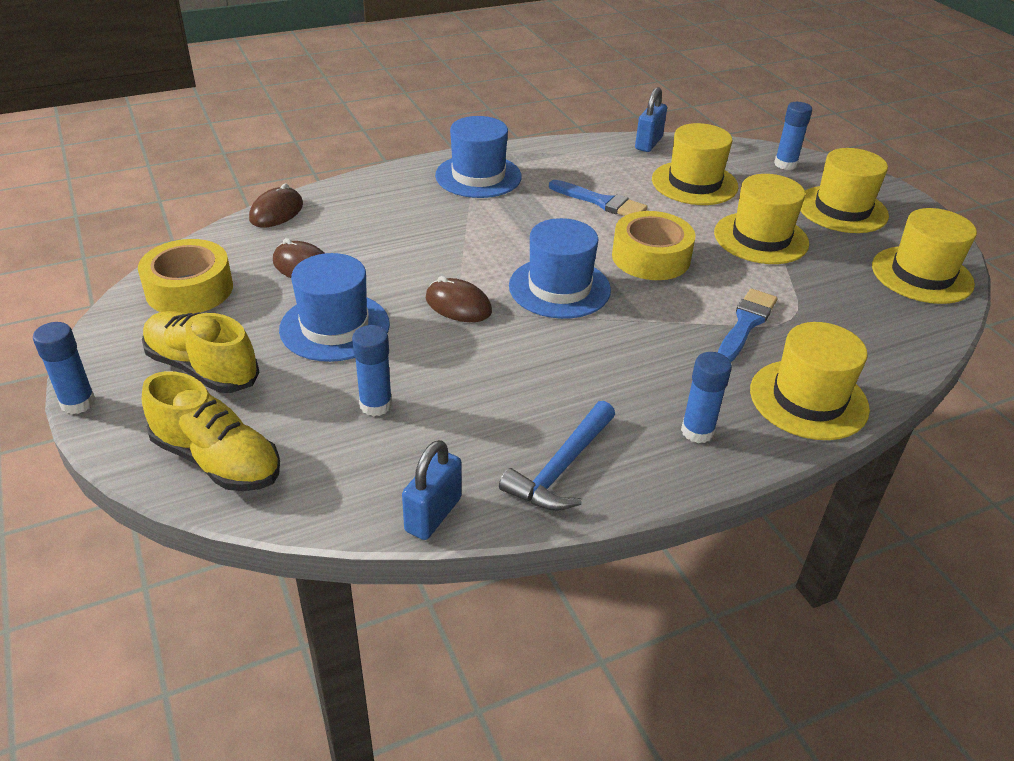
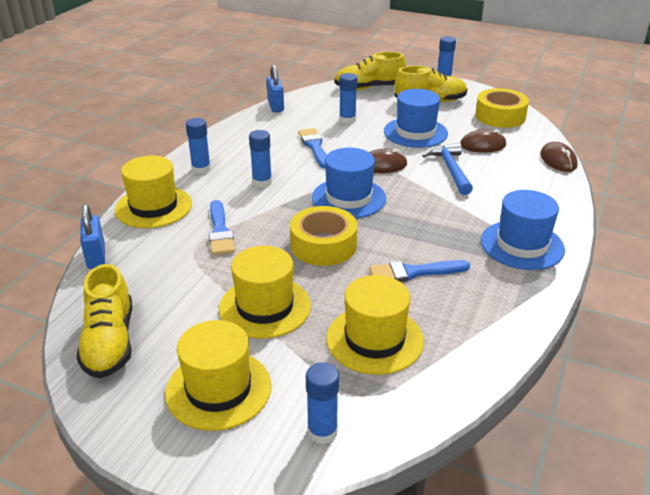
camera: 140 degrees right, 5 degrees down
(496, 380) = (314, 147): none -> blue brush
(561, 468) = (246, 134): blue hammer -> blue hammer (450, 169)
(634, 362) = (262, 182): none -> blue glue stick
(648, 143) = (475, 371): blue padlock -> blue padlock (96, 256)
(922, 275) = (110, 342): yellow hat -> yellow shoe

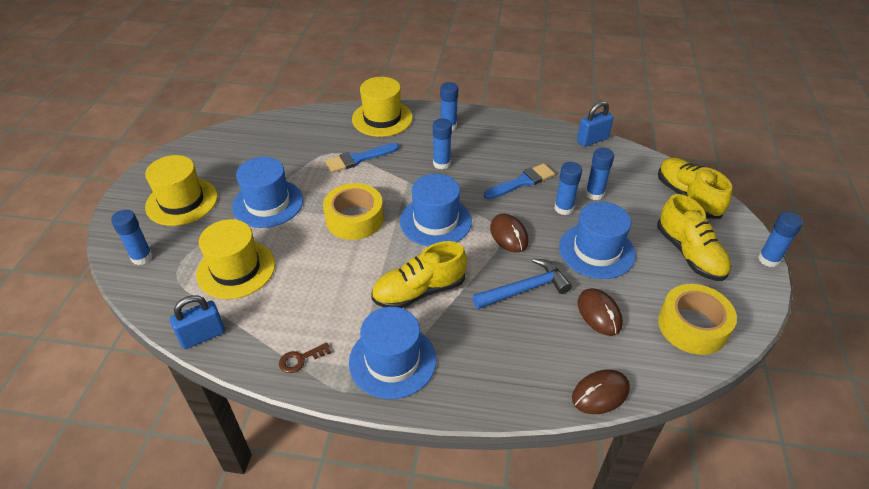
camera: 75 degrees right, 10 degrees up
(96, 256) = (312, 112): blue padlock -> blue padlock (203, 336)
(110, 342) = (224, 145): yellow shoe -> yellow shoe (419, 291)
(265, 307) = (268, 203): yellow hat -> blue hat
(359, 135) = (563, 208): none -> blue glue stick
(413, 272) = (327, 281): blue brush -> none
(516, 299) = (300, 359): none -> brown key

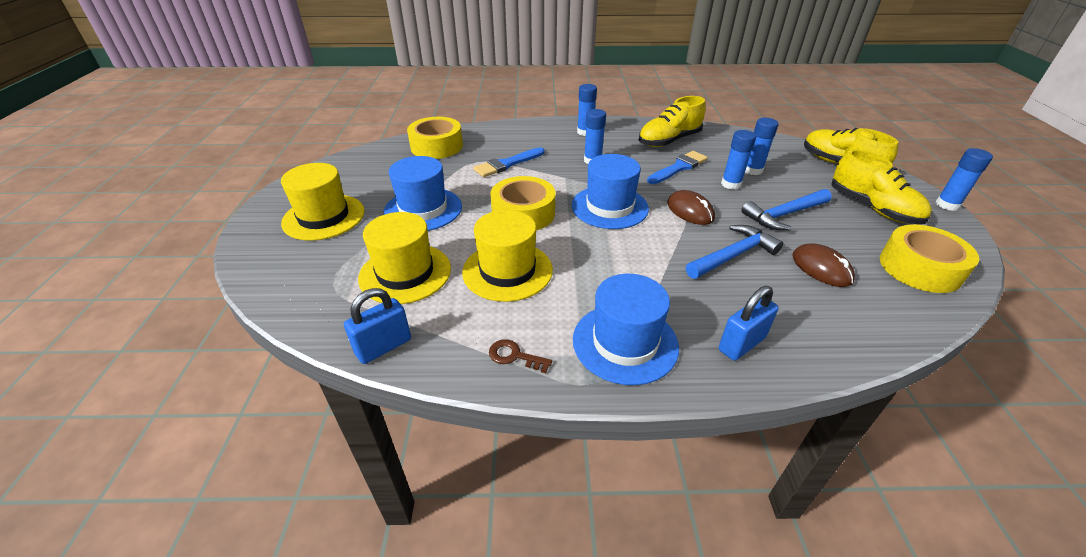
camera: 10 degrees left, 5 degrees down
(142, 257) = (287, 274): blue glue stick -> none
(300, 129) = (436, 146): none -> yellow tape
(300, 359) = (514, 356): brown key -> brown key turned 60 degrees clockwise
(382, 118) = (517, 132): yellow hat -> yellow hat (507, 271)
(419, 291) = (622, 270): yellow shoe -> yellow shoe (669, 140)
(592, 140) = (725, 131): blue padlock -> blue padlock (741, 344)
(596, 251) = (784, 215): blue hat -> blue hammer
(600, 393) = (872, 344): brown mouse -> none

